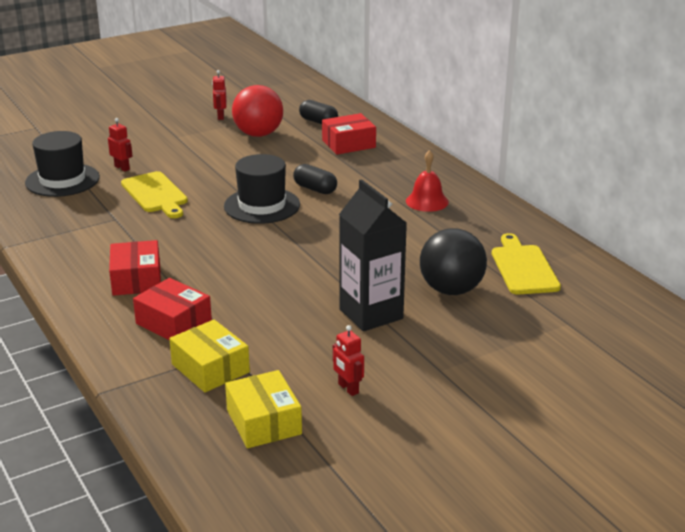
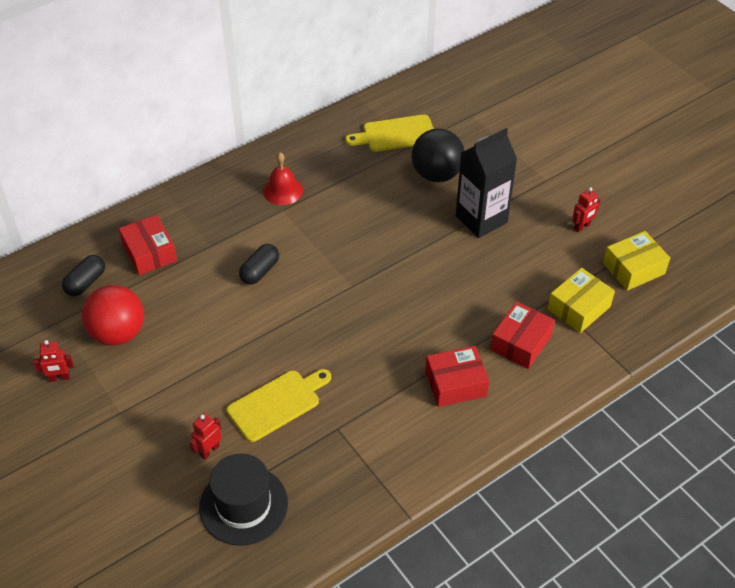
camera: 95 degrees left, 20 degrees up
(262, 205) = (299, 309): black hat -> none

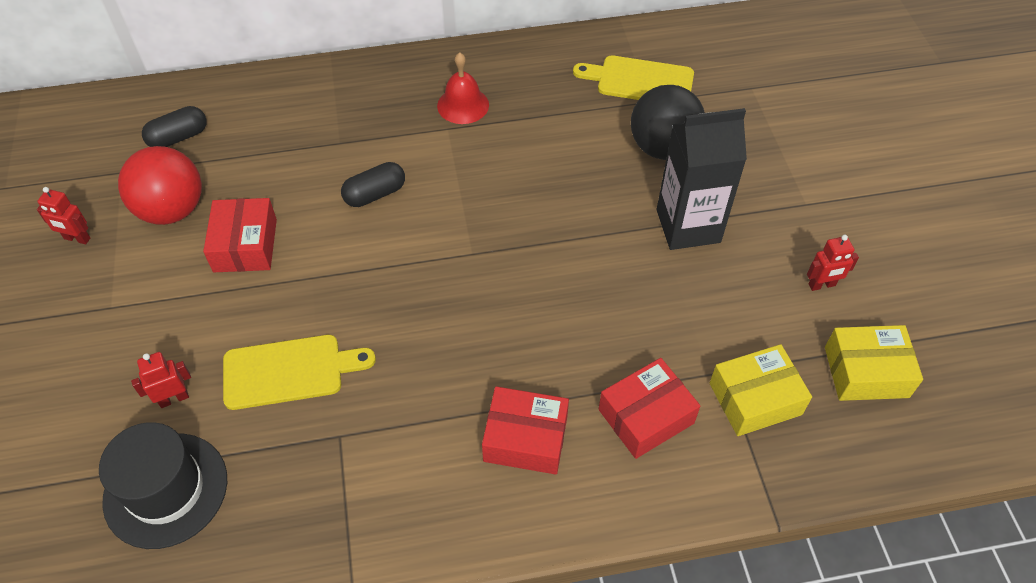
camera: 25 degrees right, 5 degrees up
(149, 253) = (268, 127): red box -> red box (245, 245)

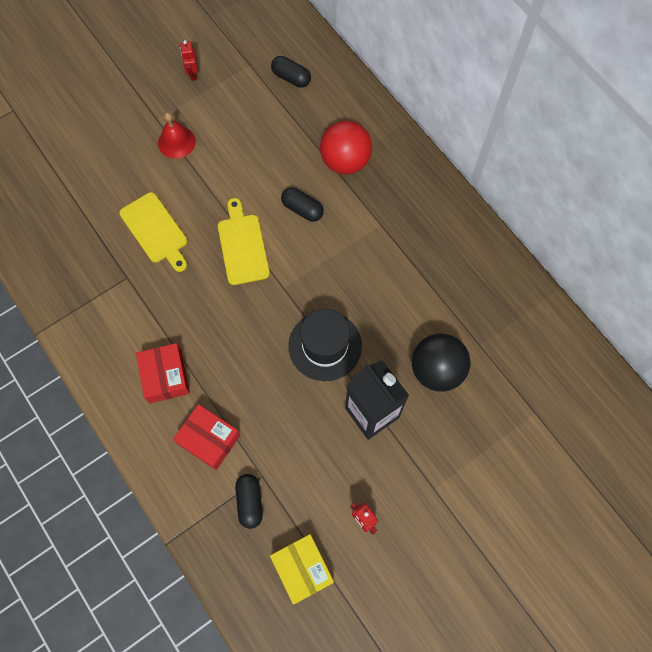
camera: 65 degrees right, 15 degrees up
(166, 489) = (63, 211): black hat -> black hat (325, 346)
(172, 210) = (235, 108): red ball -> red ball (345, 161)
(174, 398) = (115, 184): red robot -> none
(245, 245) = (229, 160): red box -> none
(463, 105) = (407, 223): red bell -> red bell (176, 142)
(640, 81) = (497, 330): yellow cutting board -> yellow cutting board (243, 246)
(755, 399) = (250, 502): yellow box -> black capsule

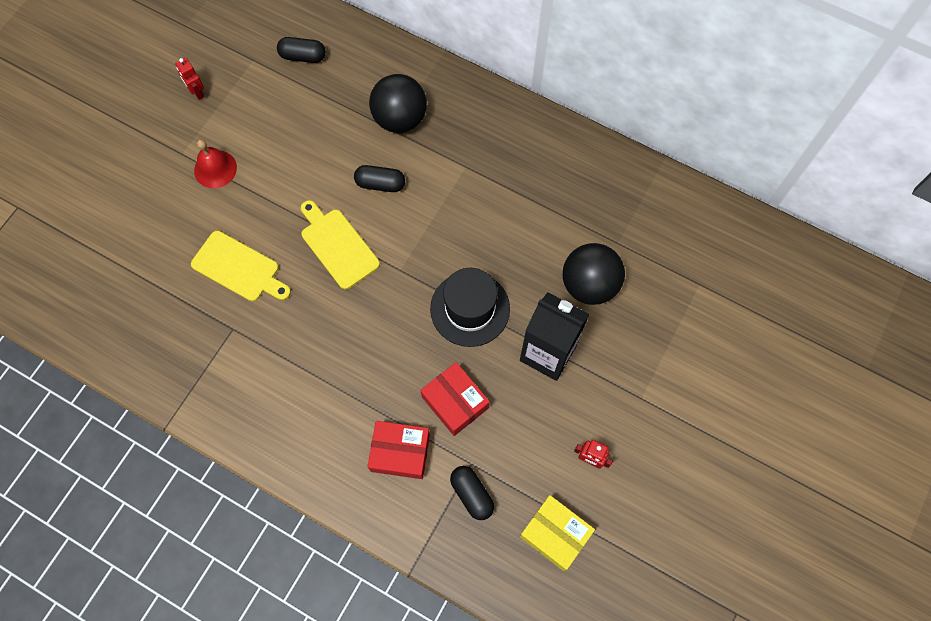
camera: 25 degrees left, 0 degrees up
(165, 376) = (324, 410): red box -> red box (455, 402)
(345, 161) = (400, 119): red ball -> black ball

